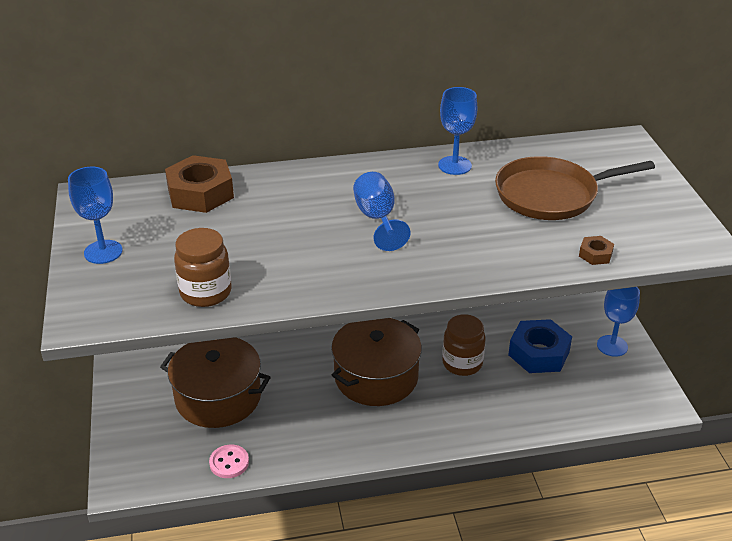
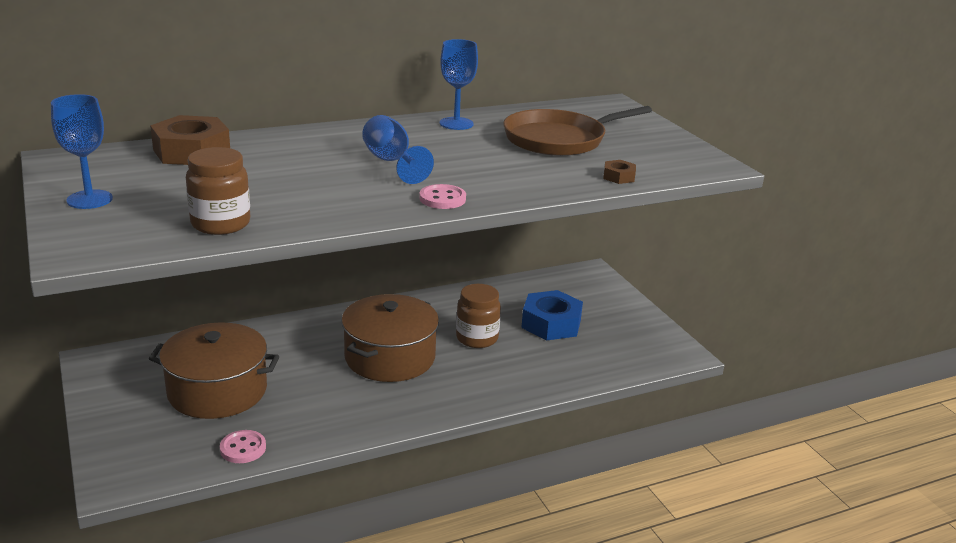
camera: 15 degrees left, 10 degrees down
(412, 274) = (442, 199): none -> pink button
(612, 346) = (620, 312): blue goblet -> none

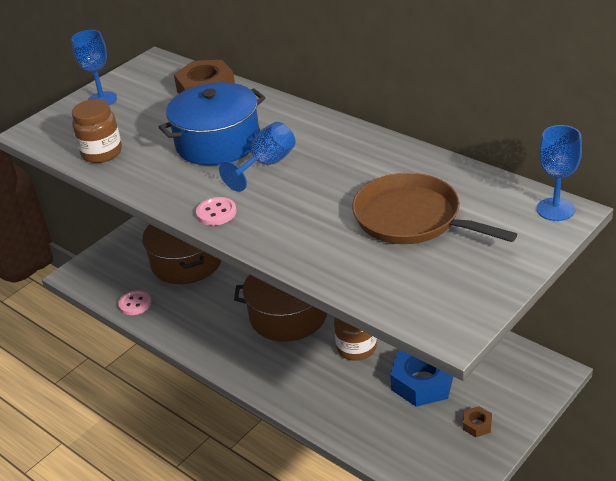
camera: 70 degrees right, 10 degrees up
(311, 170) = (218, 142): none -> blue pot
(456, 123) = (388, 157): blue goblet -> blue goblet (555, 209)
(618, 177) = (352, 279): brown nut -> brown nut (477, 425)

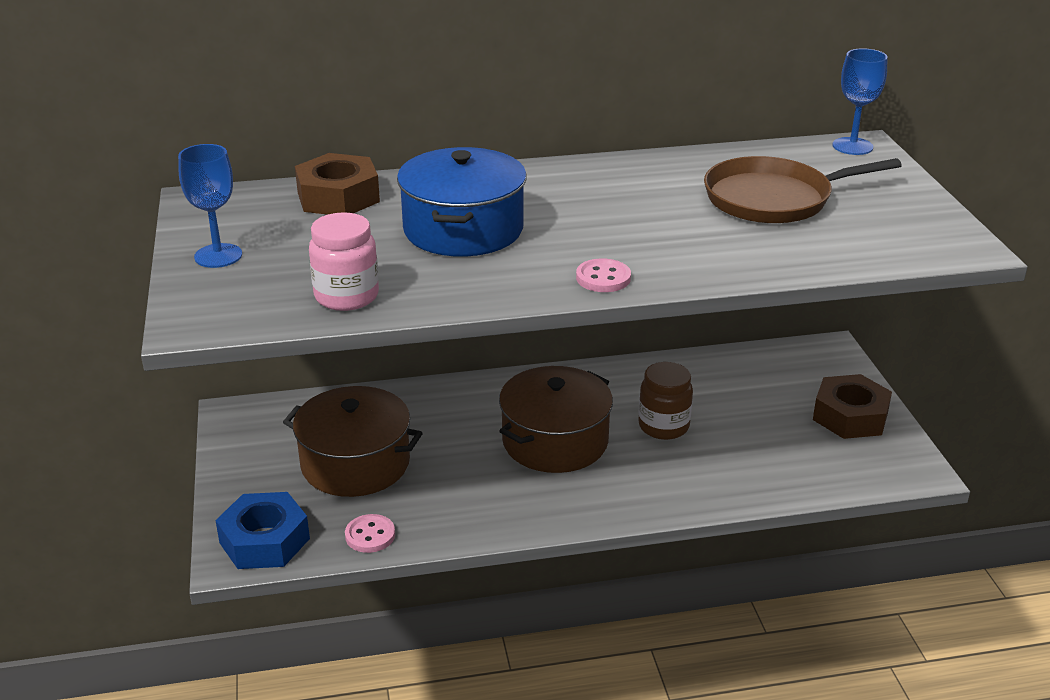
camera: 55 degrees left, 5 degrees down
(102, 153) = (346, 296): brown jar -> pink jar
(267, 165) = (558, 223): blue goblet -> none
(422, 382) = (760, 415): blue nut -> blue nut (264, 541)
(477, 425) = (850, 416): brown nut -> brown nut, size x2.18

